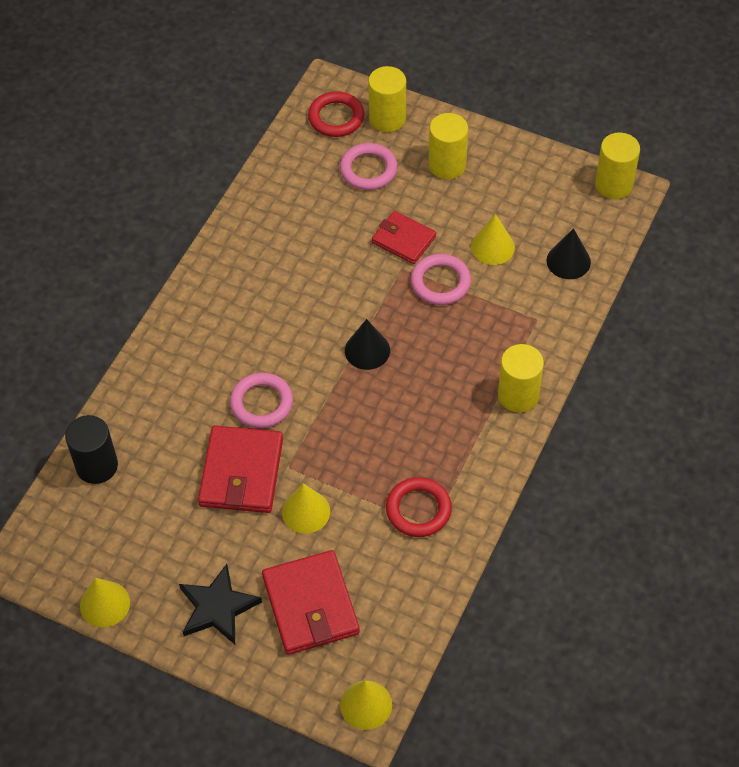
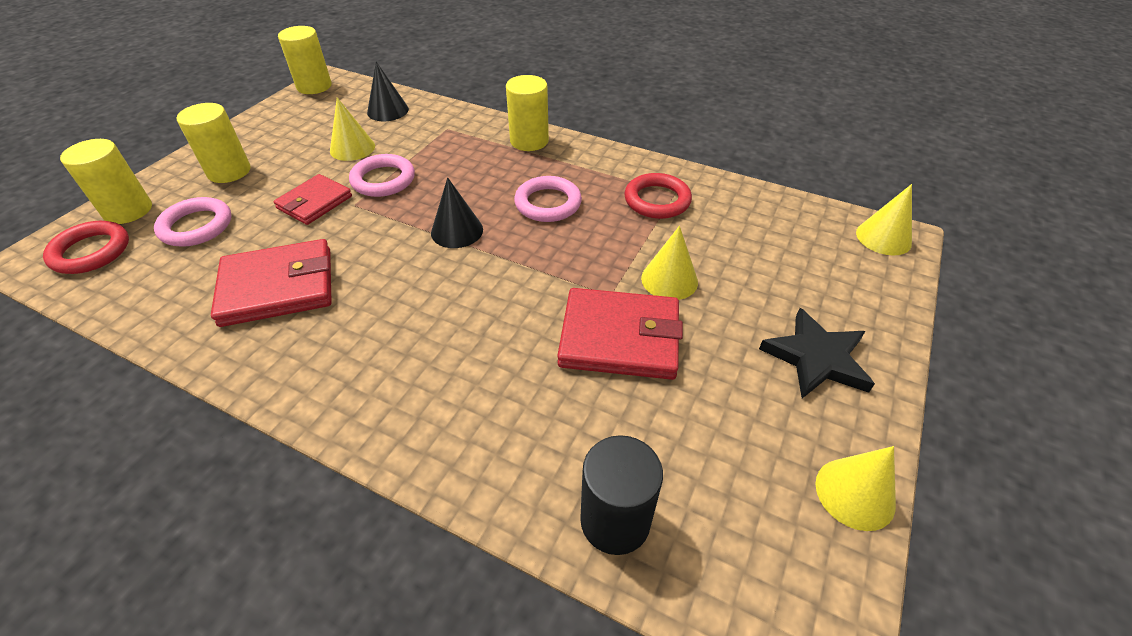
camera: 90 degrees left, 10 degrees down
(261, 403) = (517, 319): pink ring -> pink ring (548, 203)
(310, 605) = (786, 276): red wallet -> red wallet (278, 287)

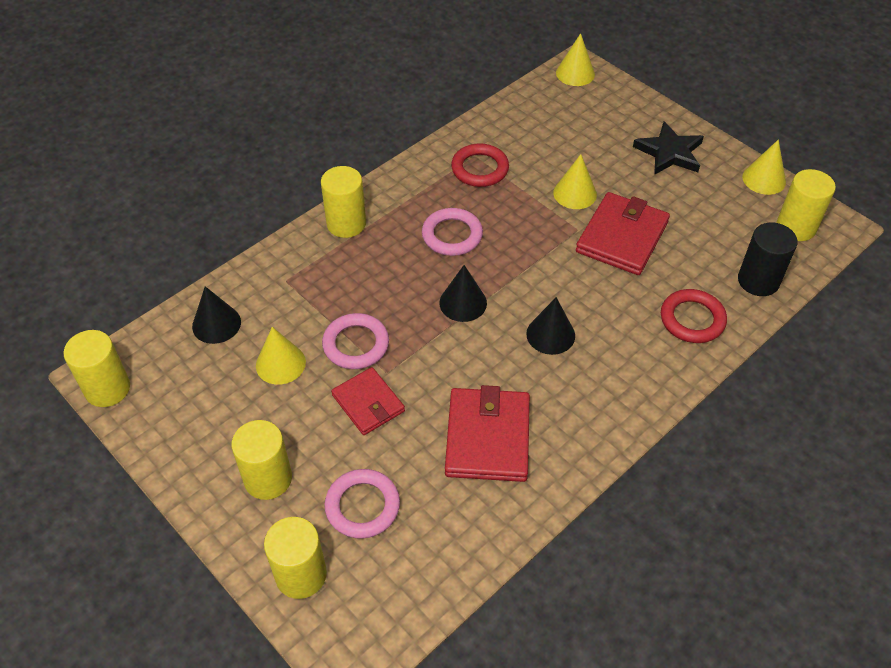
camera: 70 degrees left, 5 degrees up
(91, 252) = (365, 602): red ring -> red ring (692, 319)
(432, 305) = (550, 334): none -> black cone
(772, 564) = (796, 227): none -> yellow cylinder

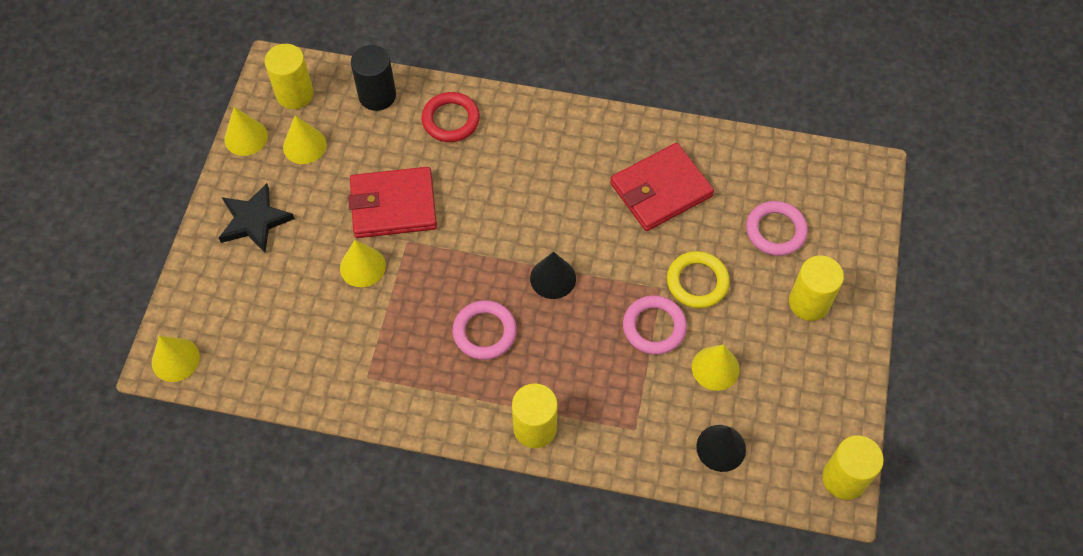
camera: 125 degrees left, 10 degrees up
(301, 575) = (850, 233): yellow cylinder -> none
(368, 403) = (697, 282): red wallet -> yellow ring
(480, 169) = (383, 361): red ring -> none
(550, 334) = (537, 201): black cone -> none
(729, 210) = (304, 145): none -> yellow cone

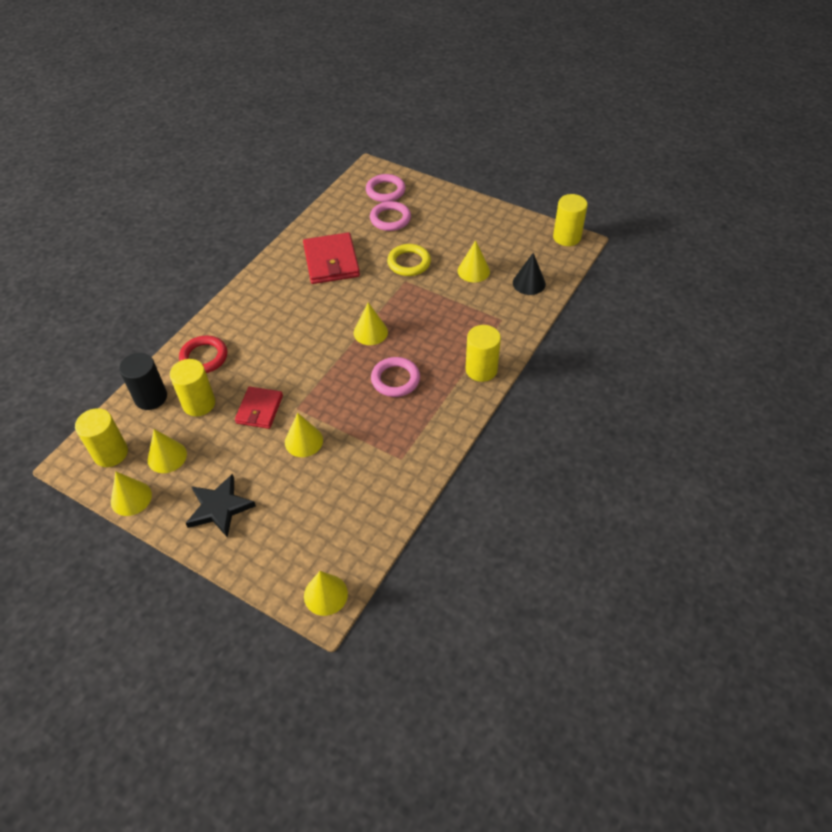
camera: 70 degrees left, 10 degrees down
(393, 205) = (259, 409): red wallet -> red wallet, size x0.64
(553, 278) = (370, 332): black cone -> yellow cone
(654, 327) = (432, 291): pink ring -> pink ring (385, 191)
(809, 302) = (447, 219): yellow cylinder -> yellow cylinder (199, 404)

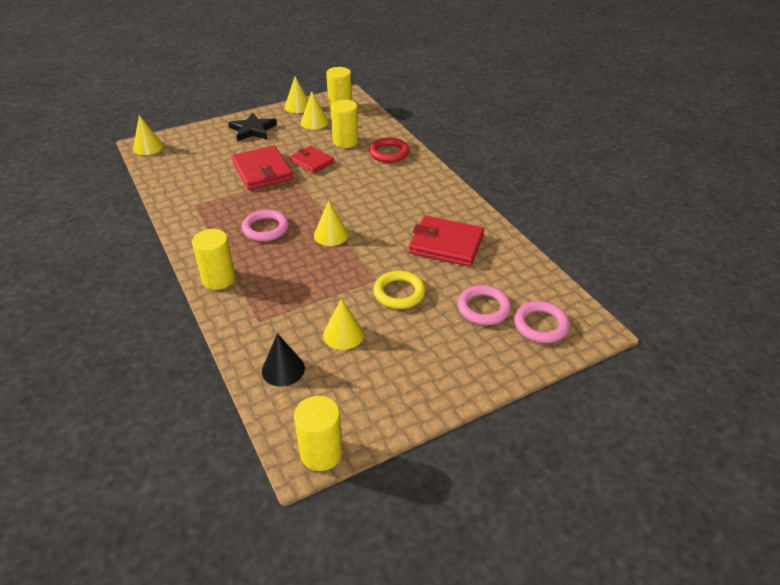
camera: 120 degrees right, 10 degrees down
(151, 397) = (372, 127): black cylinder -> none
(303, 441) = (262, 171): yellow cone -> red wallet

